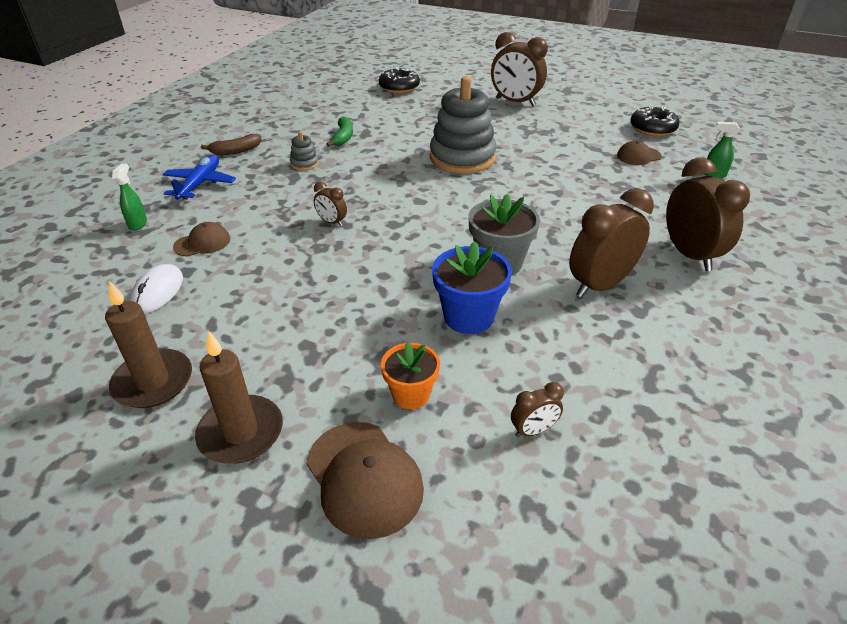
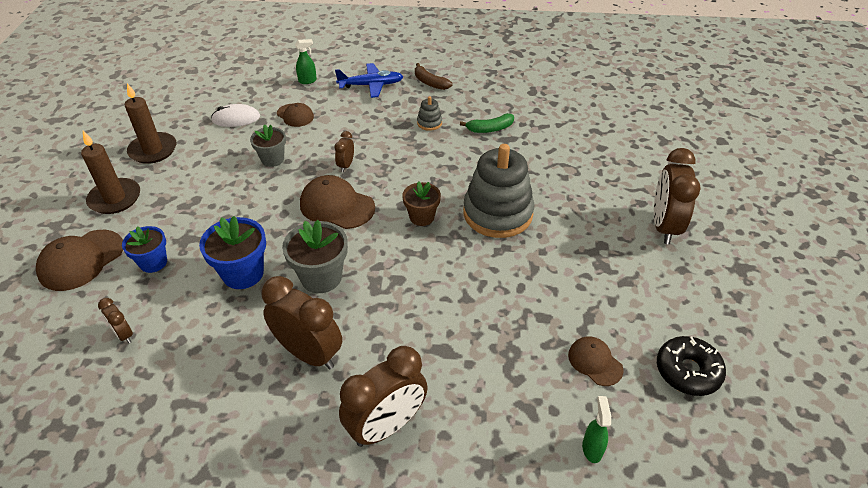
camera: 70 degrees right, 5 degrees up
(276, 271) = (272, 159): none -> grey flower pot
(395, 238) = (337, 206): none -> brown cap
(399, 87) = (626, 132): black donut -> none
(411, 394) = (153, 262): orange flower pot -> blue flower pot
(444, 193) = (422, 217): none -> brown flower pot

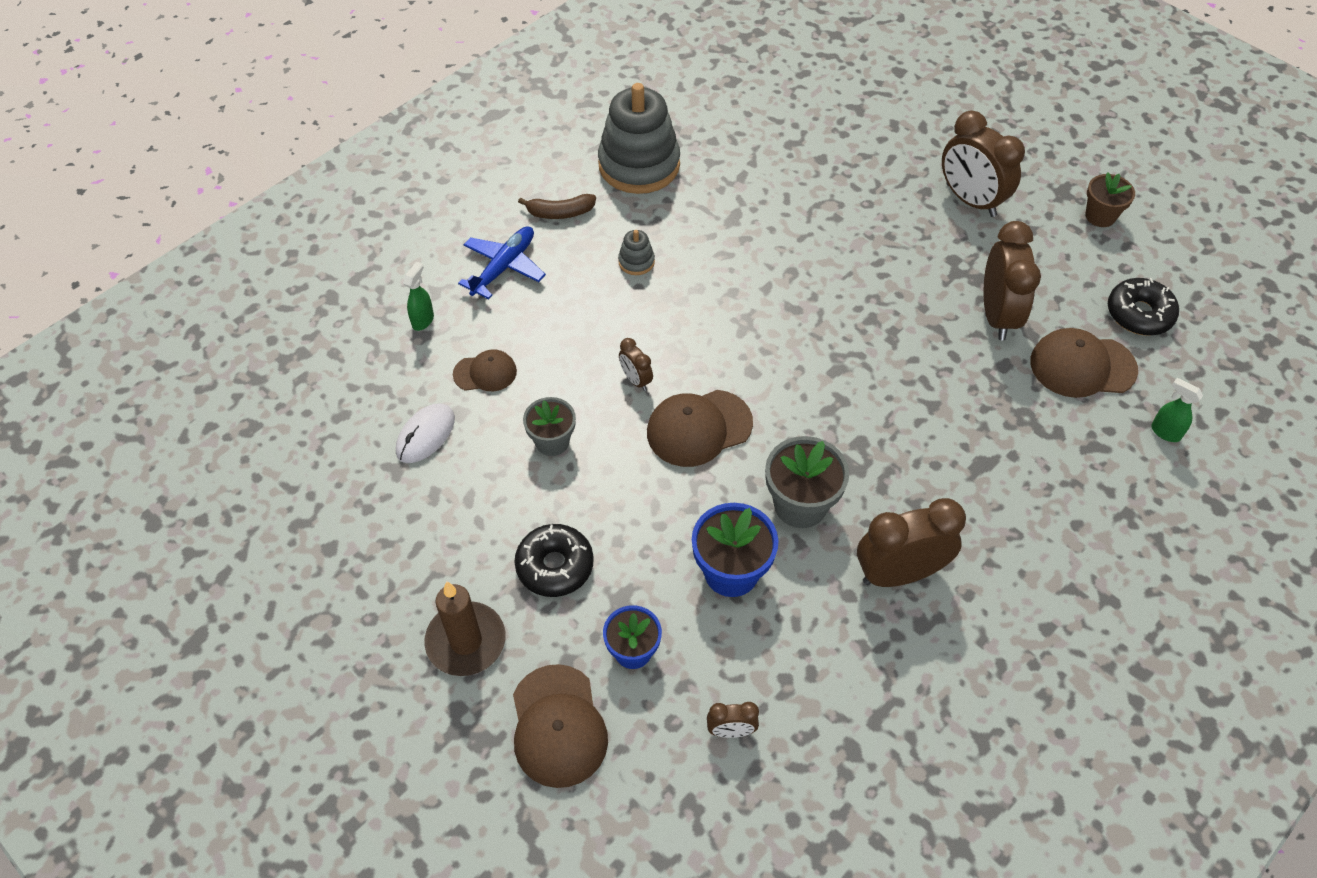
camera: 50 degrees left, 10 degrees up
(153, 150) = (401, 556): brown candle -> none
(189, 203) = (555, 566): none -> black donut
(386, 426) = (1035, 561): brown clock -> brown clock (997, 315)
(422, 217) = (787, 367): brown flower pot -> brown flower pot (1100, 216)
(490, 129) = (701, 220): green banana -> none
(497, 213) = (840, 304): grey stacking toy -> grey stacking toy (639, 165)
(595, 362) = (1082, 366): brown cap -> brown cap, size x1.66

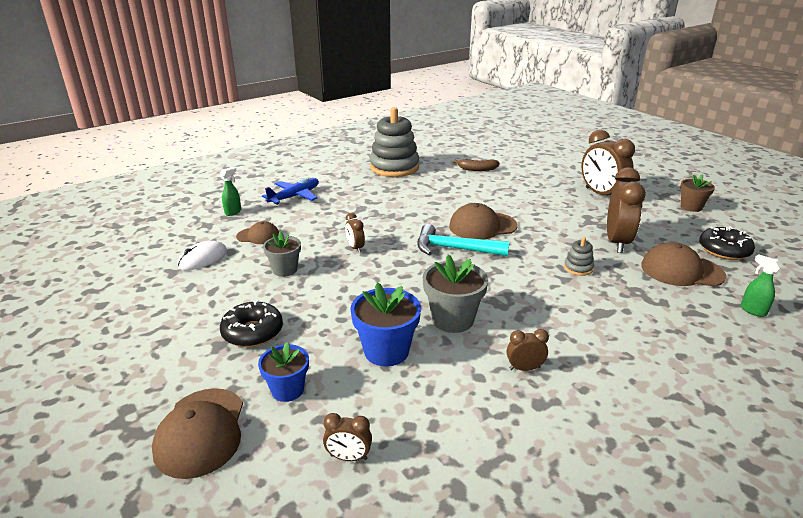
camera: 10 degrees right, 25 degrees down
(466, 641) = (161, 367): brown candle -> none
(560, 213) = (339, 180): brown banana -> brown banana (477, 169)
(636, 262) = (377, 201): grey stacking toy -> grey stacking toy (578, 268)
(699, 428) = (390, 273): brown cap -> brown cap (482, 226)
(776, 362) = (455, 249): none -> turquoise hammer
(899, 573) = (524, 368): brown clock -> brown clock, size x0.48

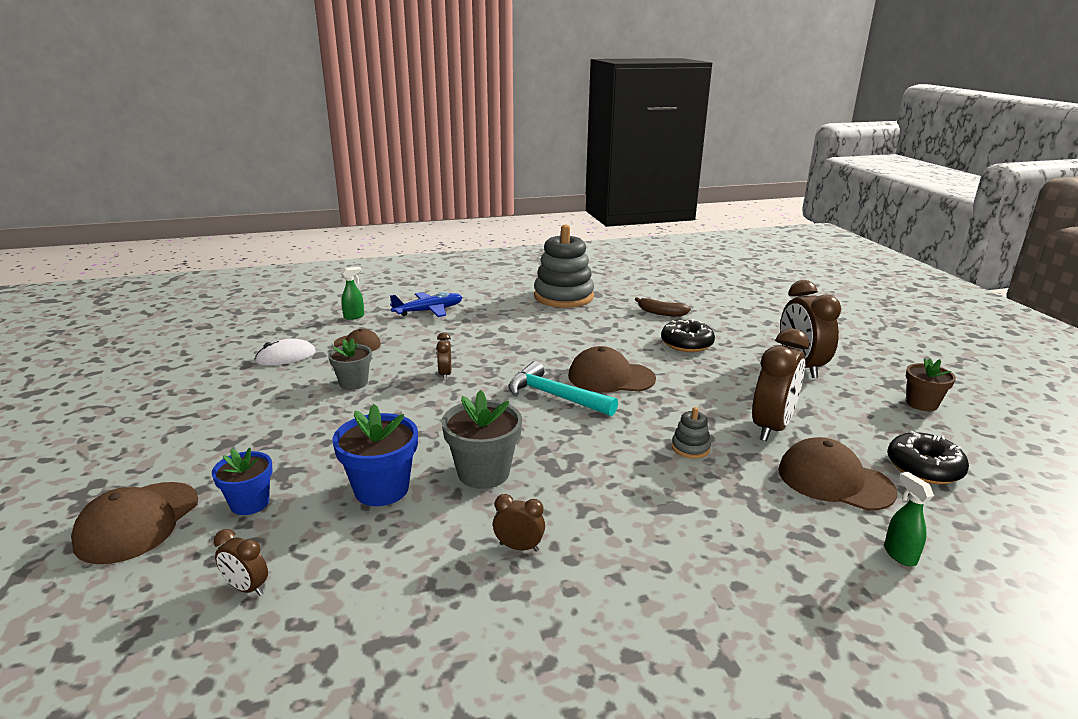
camera: 20 degrees right, 5 degrees down
(252, 332) = (268, 438): black donut -> black donut (686, 344)

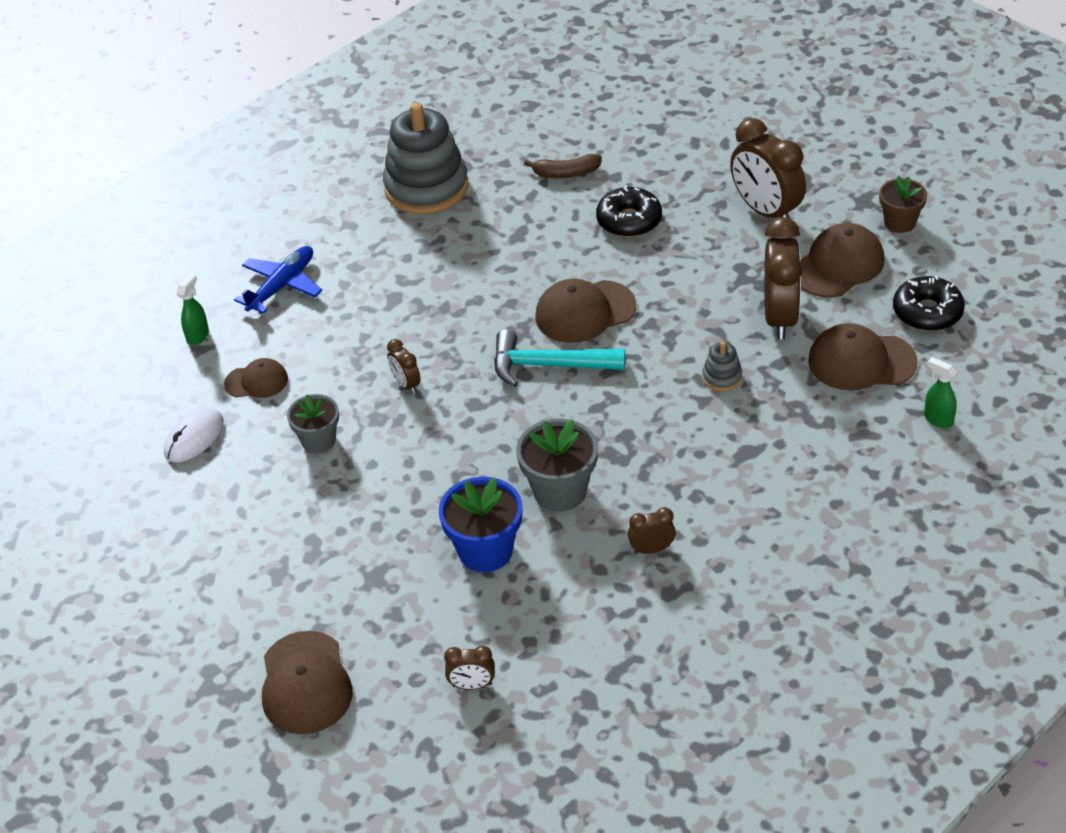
camera: 25 degrees left, 20 degrees up
(250, 503) = (383, 619): blue flower pot -> none
(847, 412) = (838, 265): none -> brown cap

